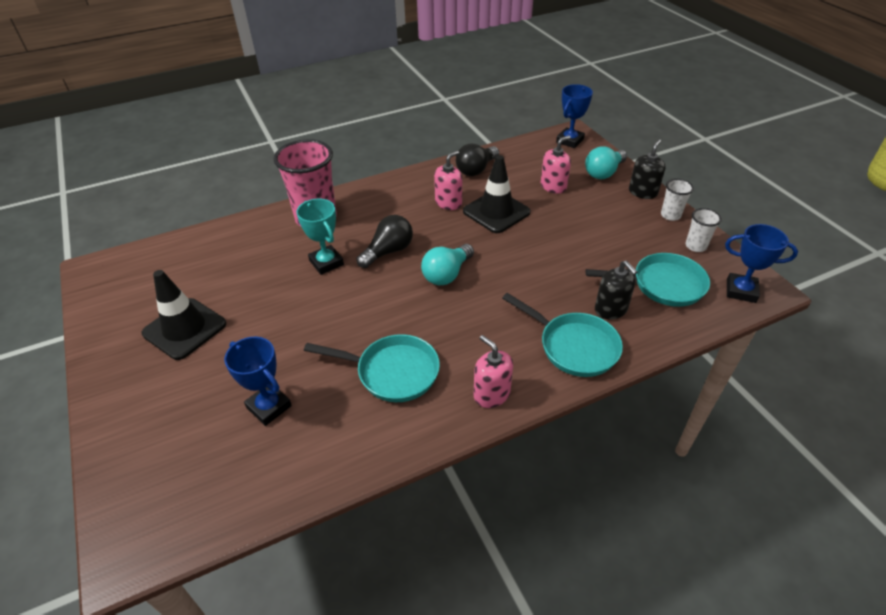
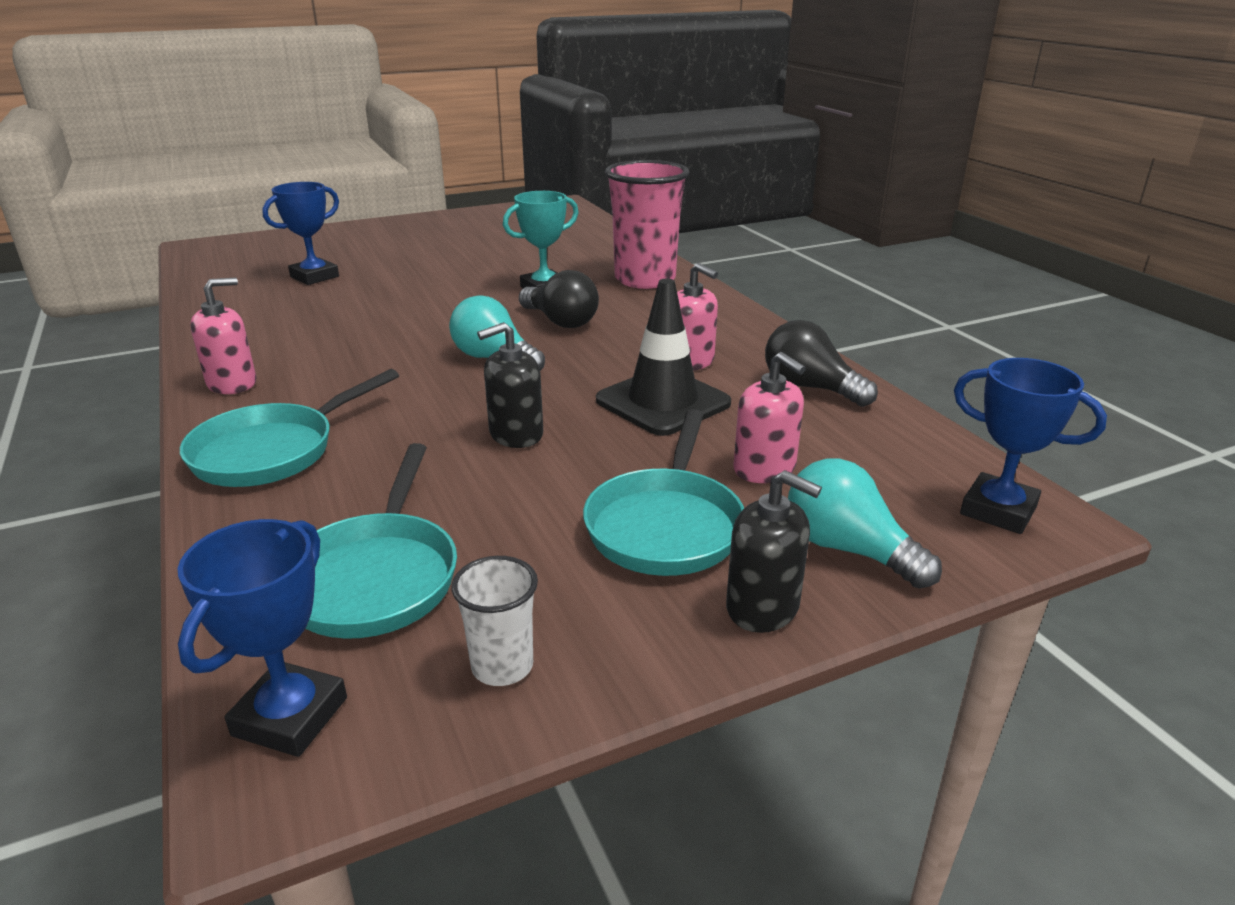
camera: 90 degrees right, 15 degrees down
(184, 329) = (452, 240): black traffic cone -> none
(392, 372) = (319, 328): turquoise pan -> turquoise pan (666, 525)
(611, 309) = (337, 498): black soap dispenser -> black soap dispenser (516, 434)
(670, 215) = (650, 643): white cup -> none

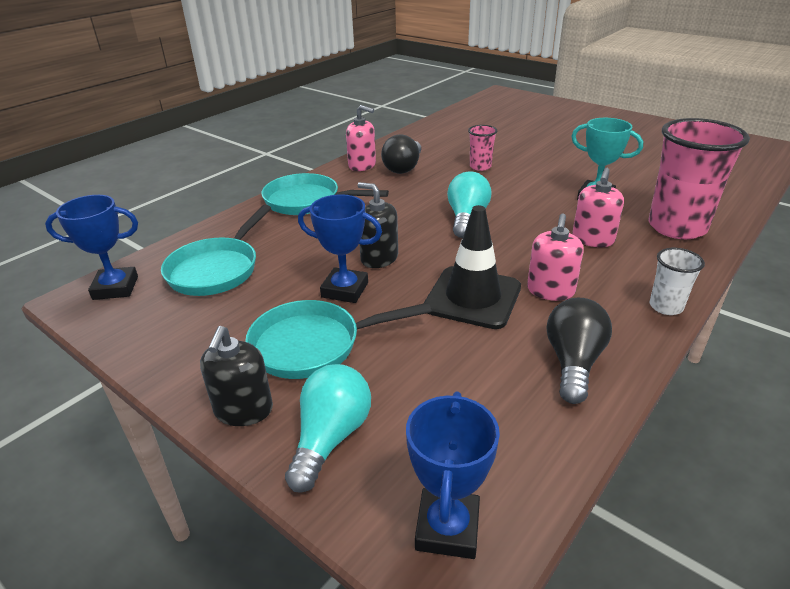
camera: 65 degrees right, 5 degrees up
(314, 277) = (506, 131): blue trophy -> blue trophy (345, 290)
(376, 577) = (217, 269): turquoise pan -> turquoise pan turned 45 degrees counterclockwise
(381, 316) = (480, 166): none -> pink cup
(502, 666) = (161, 330): white cup -> white cup (666, 306)
(560, 321) = (550, 220): black light bulb -> black light bulb (403, 167)
(764, 469) = (414, 370): pink soap dispenser -> pink soap dispenser (593, 239)

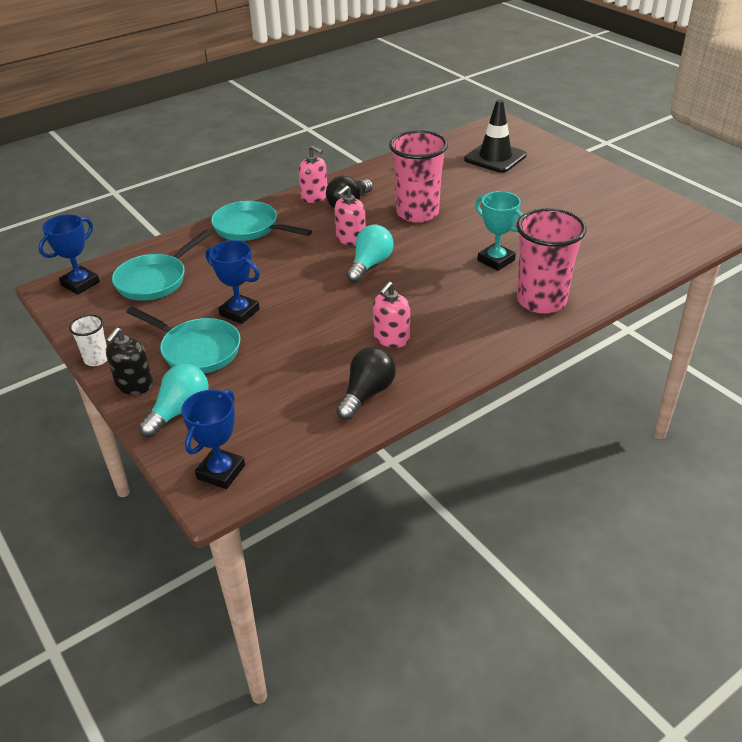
camera: 15 degrees right, 5 degrees up
(115, 288) = (80, 284): blue trophy -> blue trophy turned 60 degrees counterclockwise
(313, 345) = (197, 350): turquoise pan -> turquoise pan turned 150 degrees counterclockwise
(379, 258) = (279, 290): black soap dispenser -> none
(473, 297) = (329, 334): black traffic cone -> black traffic cone (495, 157)
(480, 166) = (417, 213): pink cup -> pink cup, size x2.11
(593, 239) = (460, 301): pink soap dispenser -> pink soap dispenser (351, 239)
(666, 306) = (469, 366): white cup -> white cup (96, 359)

